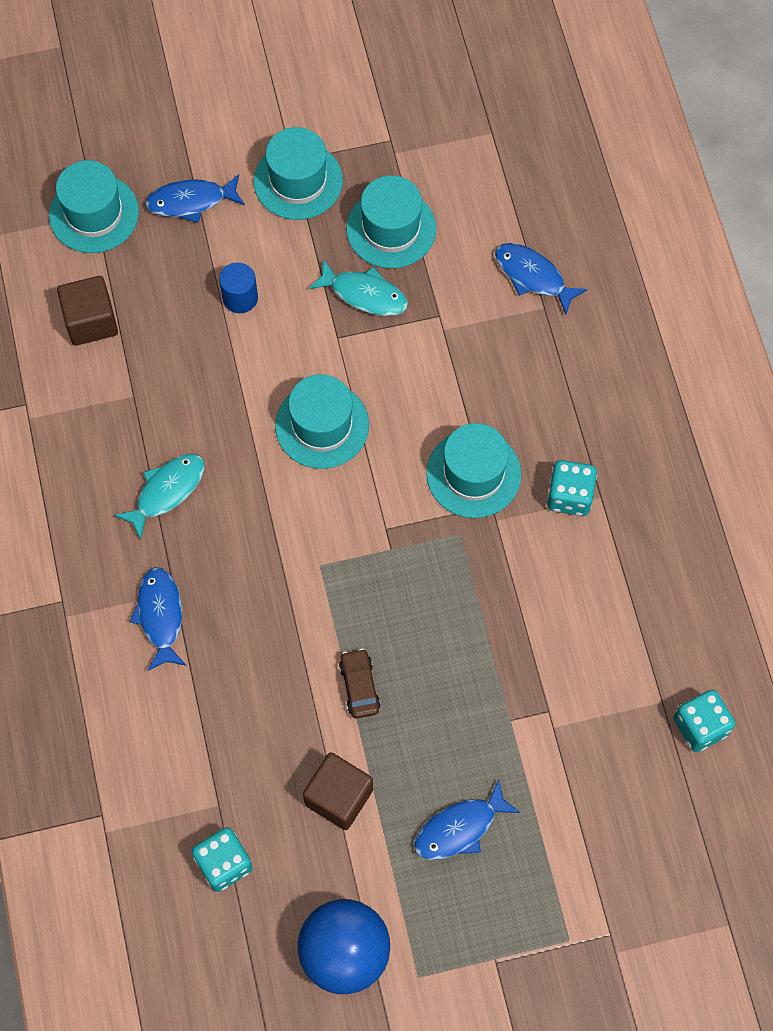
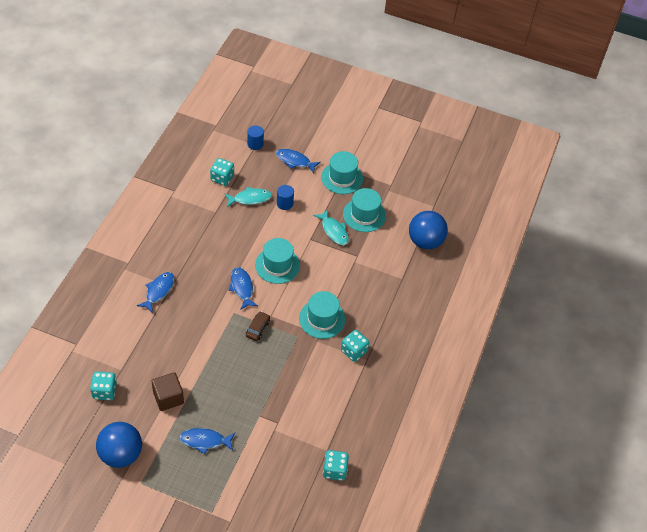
camera: 30 degrees right, 15 degrees down
(91, 321) = (222, 178): brown cube -> turquoise dice
(94, 213) = (255, 144): turquoise hat -> blue cylinder
(167, 491) = (199, 251): turquoise fish -> turquoise fish (250, 198)
(359, 686) = (211, 364): brown car -> brown car (257, 328)
(529, 211) = (425, 241): none -> blue ball
(533, 276) = (407, 265): blue fish -> blue fish (242, 288)

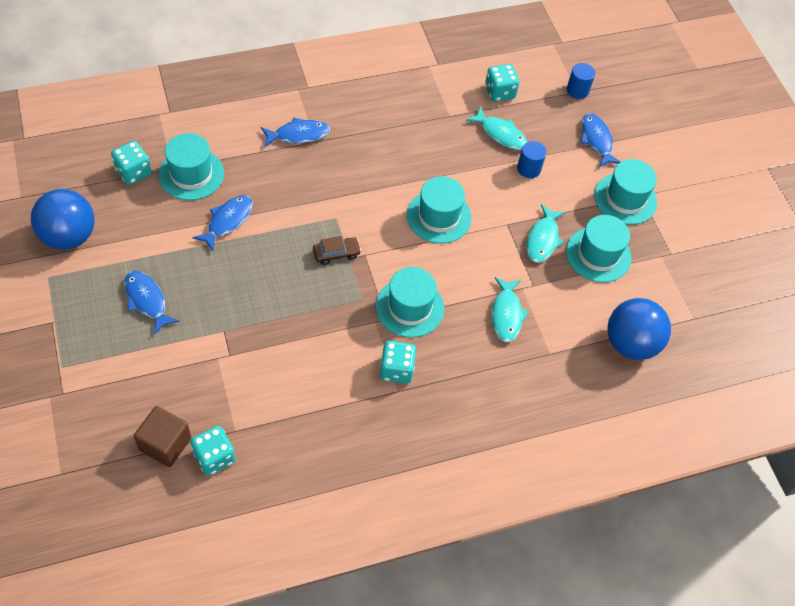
camera: 50 degrees right, 5 degrees up
(135, 362) = (191, 174): none -> turquoise hat
(168, 397) = (173, 231): brown cube -> brown cube (165, 444)
(242, 288) = (375, 204): blue fish -> blue fish (227, 221)
(364, 280) = (506, 314): none -> turquoise fish

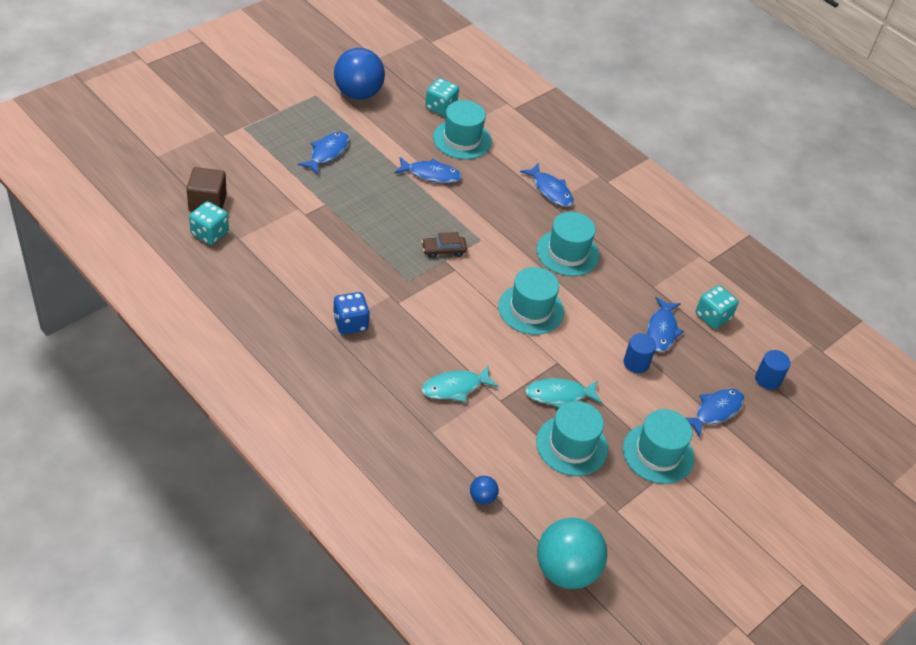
camera: 65 degrees right, 10 degrees down
(336, 253) = (443, 250): brown car -> brown car turned 120 degrees clockwise
(396, 369) = (350, 323): turquoise dice -> blue dice
(410, 307) = (419, 315): turquoise hat -> turquoise hat (567, 253)
(500, 134) = (661, 330): turquoise fish -> blue fish
(630, 343) = (482, 497): blue ball -> blue ball, size x0.43
(717, 314) = (566, 570): none -> turquoise ball

